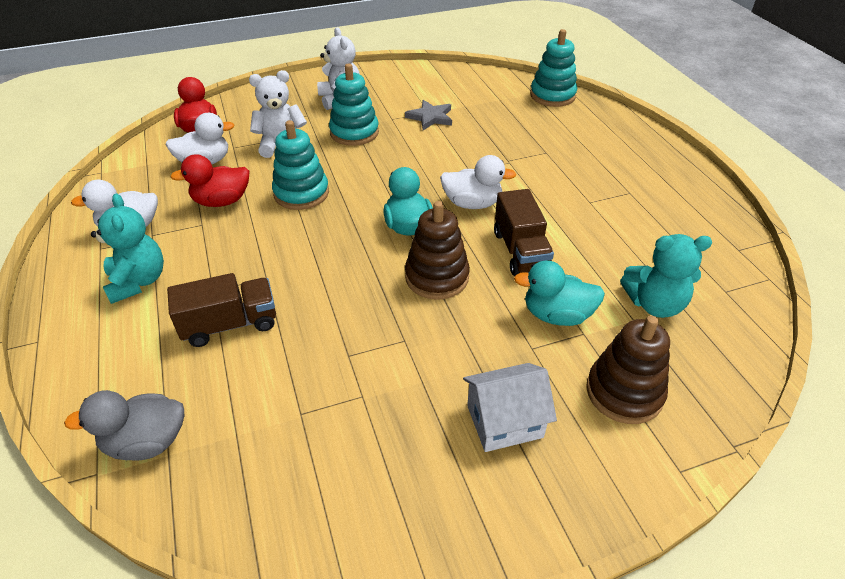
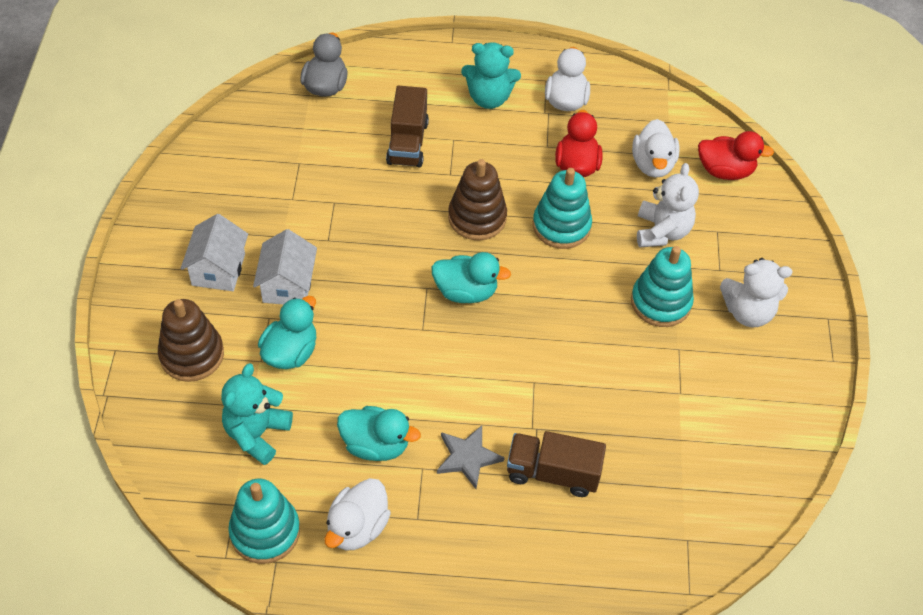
camera: 110 degrees right, 10 degrees up
(430, 117) = (665, 390): grey star -> grey star (468, 457)
(437, 277) = (385, 287): brown stacking toy -> brown stacking toy (477, 218)
(472, 203) = (474, 358): white duck -> white duck (357, 527)
(483, 349) = (288, 285): none -> white house
(520, 251) = (382, 365): brown truck -> brown truck (552, 473)
(552, 95) = (668, 560): turquoise stacking toy -> turquoise stacking toy (265, 531)
(595, 230) = (376, 445): none -> turquoise duck

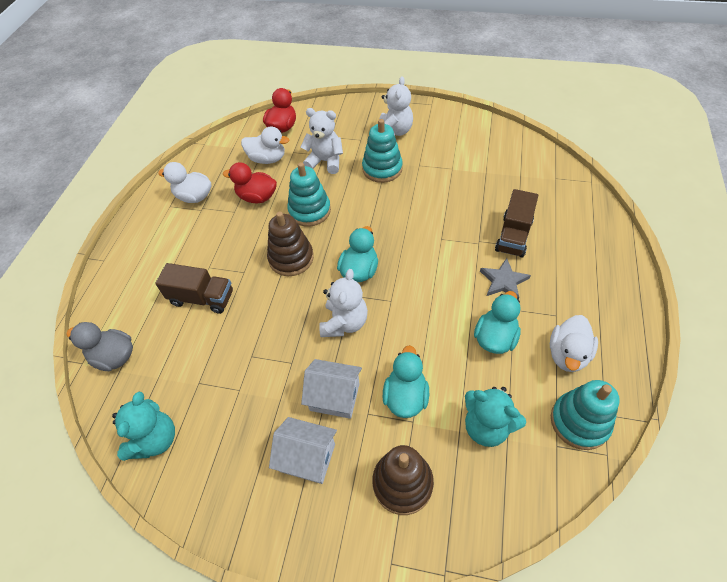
camera: 75 degrees left, 0 degrees up
(290, 352) = (405, 397): turquoise duck -> turquoise duck turned 60 degrees clockwise
(357, 527) = (567, 354): white duck -> white duck turned 75 degrees clockwise
(385, 284) = (344, 323): none -> white teddy bear
(489, 98) = (174, 241): turquoise teddy bear -> turquoise teddy bear (155, 440)

